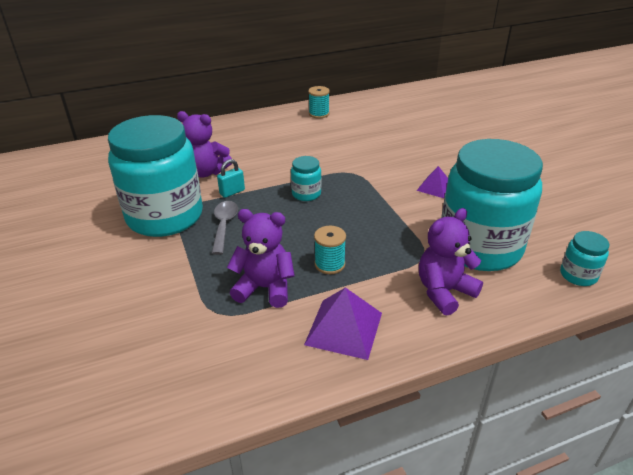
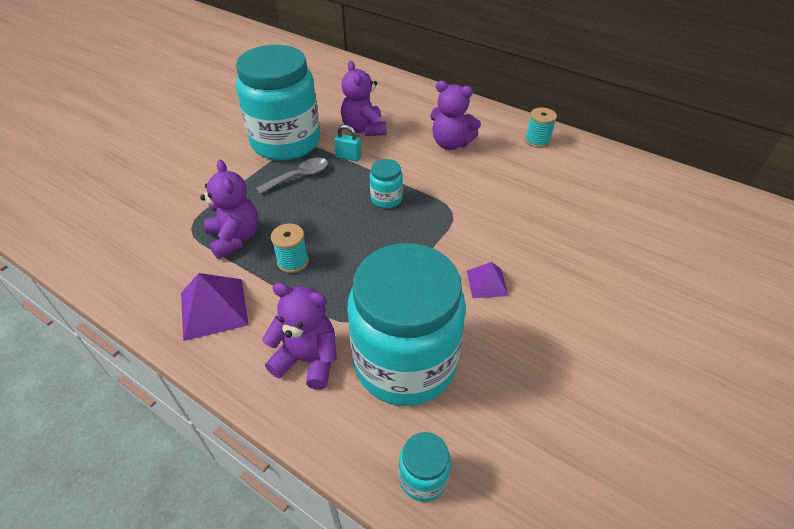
camera: 55 degrees right, 10 degrees up
(278, 144) = (451, 143): none -> purple teddy bear

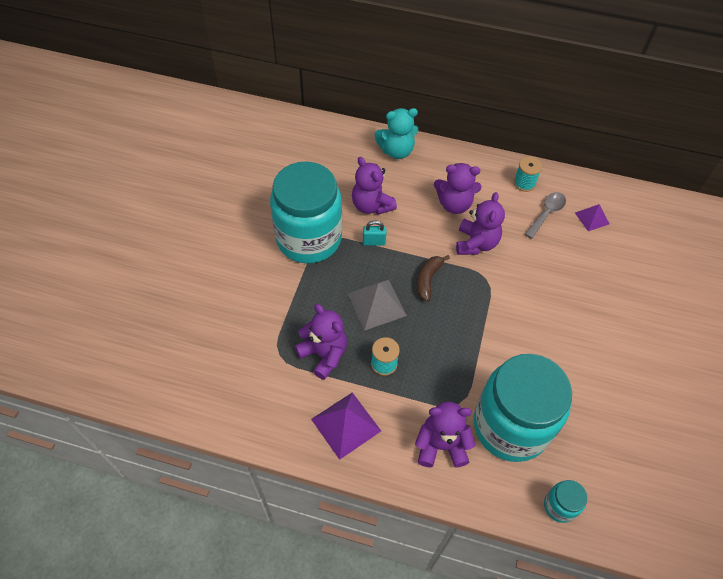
camera: 20 degrees left, 10 degrees up
(298, 176) = (342, 275): grey spoon -> grey spoon (546, 214)
(318, 208) = (376, 304): none -> grey pyramid
(386, 199) = (428, 280): turquoise jar -> brown banana
(414, 94) = (396, 151): none -> turquoise teddy bear
(457, 179) = (476, 243): none -> purple teddy bear
(487, 283) = (540, 340): purple pyramid -> purple pyramid (592, 218)

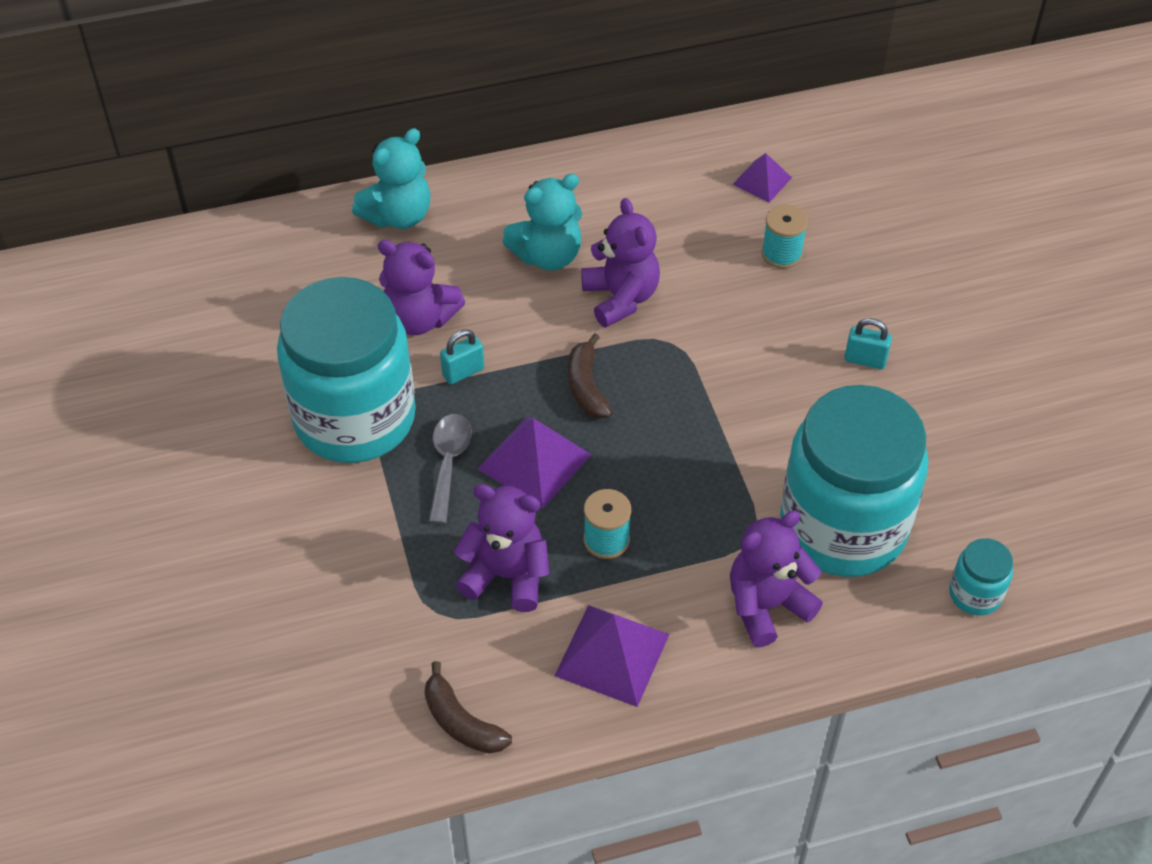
camera: 30 degrees left, 5 degrees down
(252, 416) = (461, 722): none -> brown banana
(376, 304) = (534, 461): grey pyramid -> purple pyramid
(454, 204) = (548, 256): purple teddy bear -> turquoise teddy bear
(524, 183) = (631, 175): turquoise spool -> turquoise spool (781, 254)
(546, 214) = (694, 205): grey spoon -> grey spoon (448, 463)
(584, 341) = (865, 360): none -> turquoise padlock

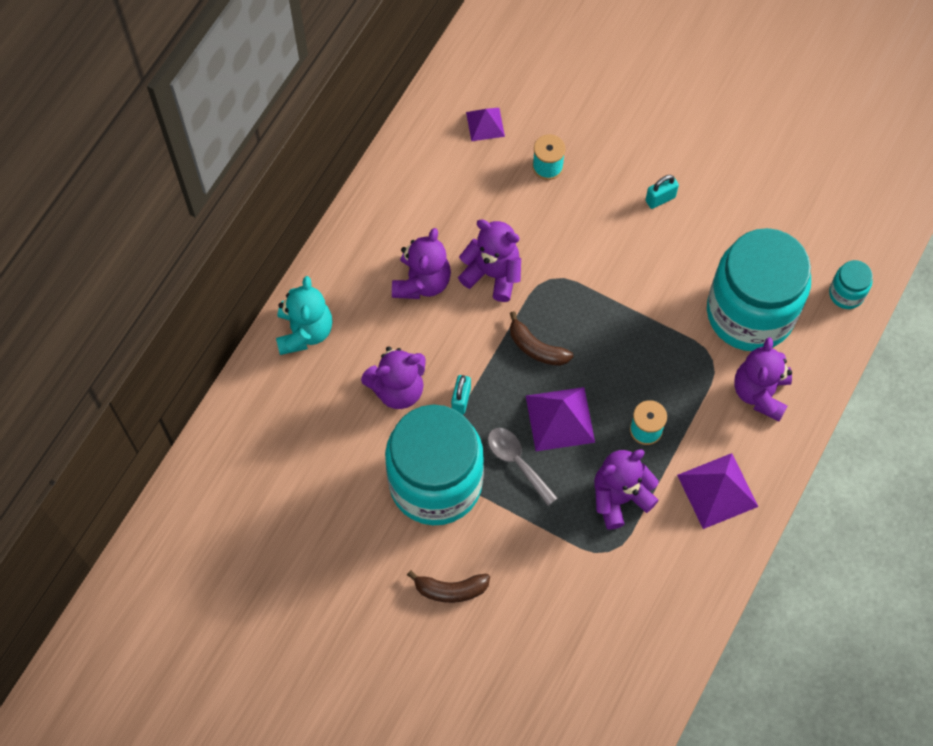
camera: 45 degrees left, 15 degrees up
(461, 722) = (687, 596): brown banana -> brown banana (451, 590)
(548, 256) = (422, 282): turquoise teddy bear -> purple teddy bear

